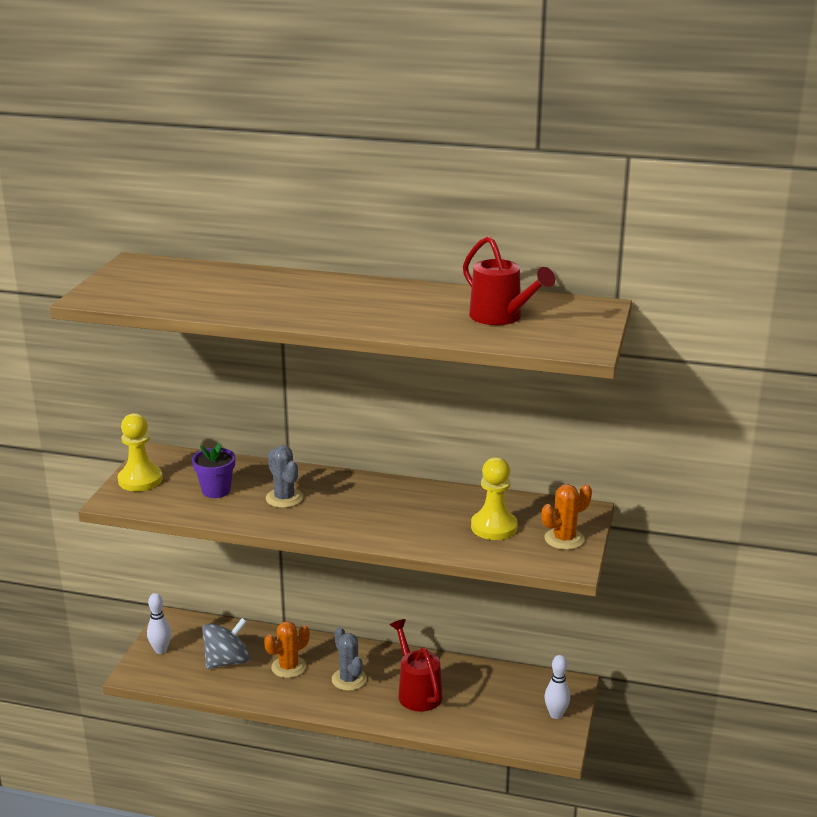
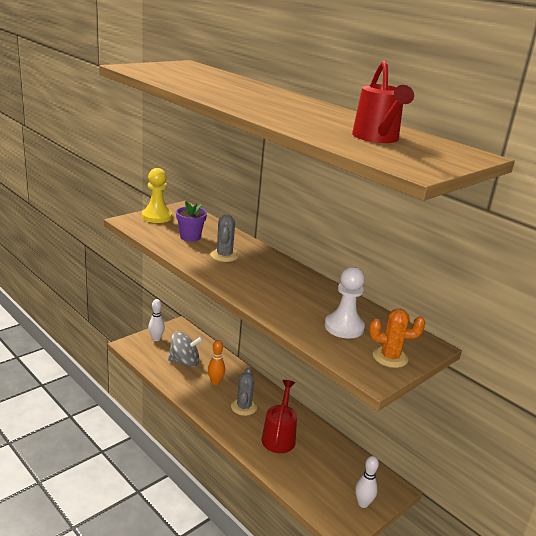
camera: 30 degrees right, 0 degrees up
(288, 667) = (215, 382): orange cactus -> orange bowling pin
(494, 527) = (344, 327): yellow pawn -> white pawn

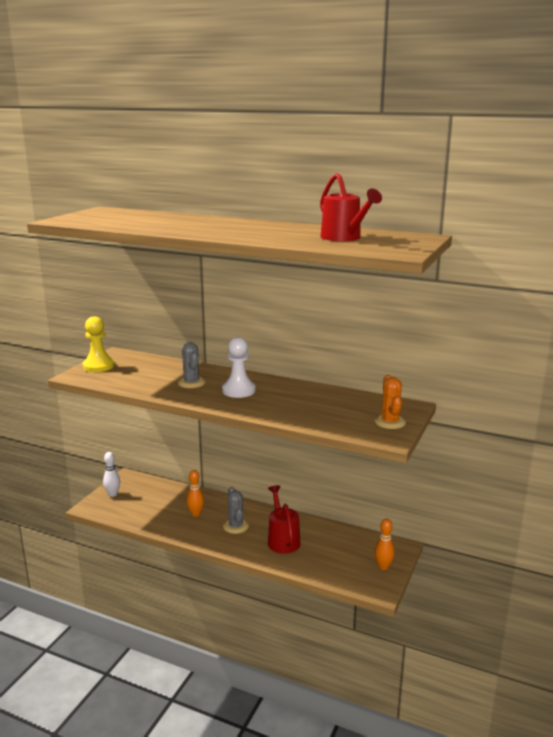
camera: 20 degrees left, 5 degrees down
(184, 362) = (155, 506): grey spinning top -> none
(190, 237) = (146, 375): purple flower pot -> none
(344, 327) = (338, 411): white pawn -> white pawn (238, 390)
(363, 503) = (383, 567): white bowling pin -> orange bowling pin
(390, 357) = (390, 422): orange cactus -> orange cactus turned 75 degrees counterclockwise

